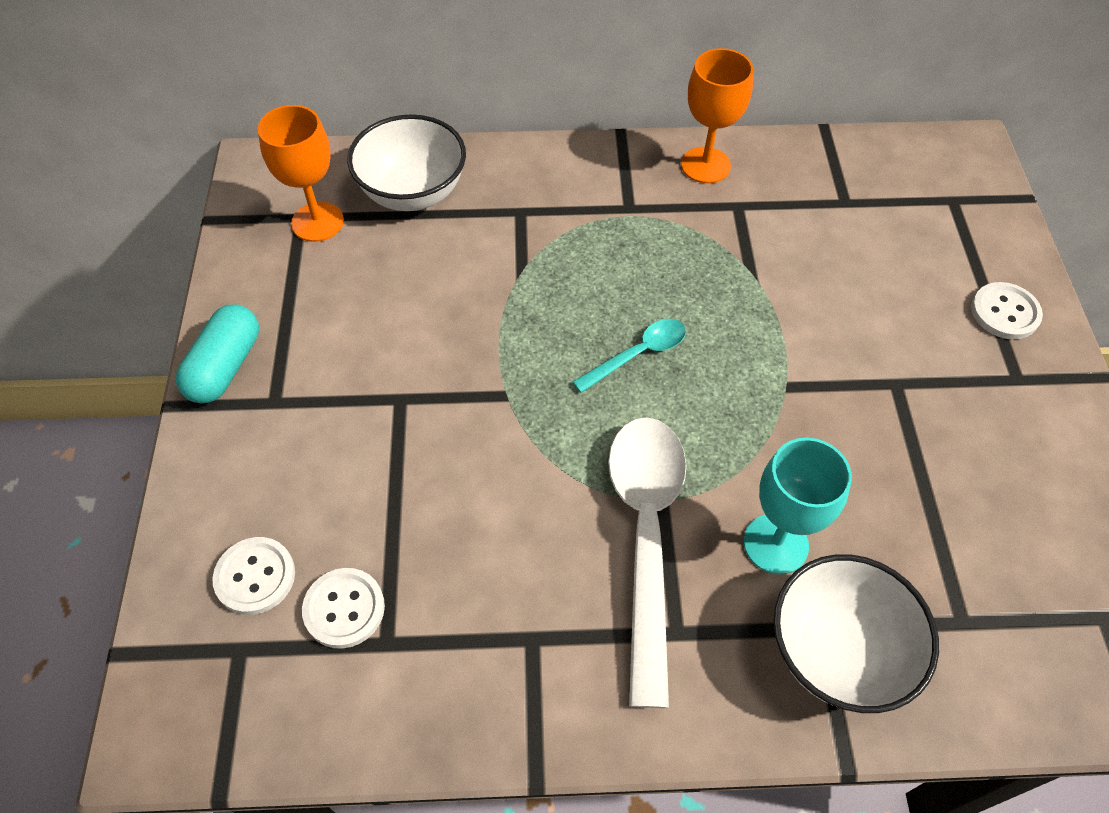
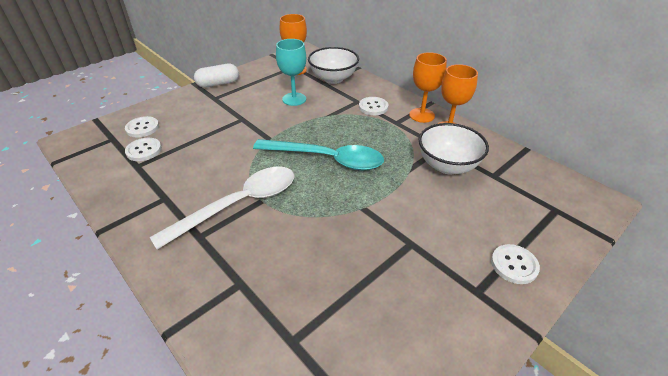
camera: 50 degrees right, 15 degrees down
(225, 366) = (218, 84): turquoise capsule -> white capsule
(558, 204) = (373, 107): none -> white button
(638, 354) = (327, 159): turquoise spoon -> turquoise spoon, size x2.01
(641, 166) = (421, 115): none -> orange goblet
(775, 544) = (272, 245): turquoise goblet -> turquoise goblet (294, 99)
(837, 652) = (231, 296): white bowl -> white bowl (447, 165)

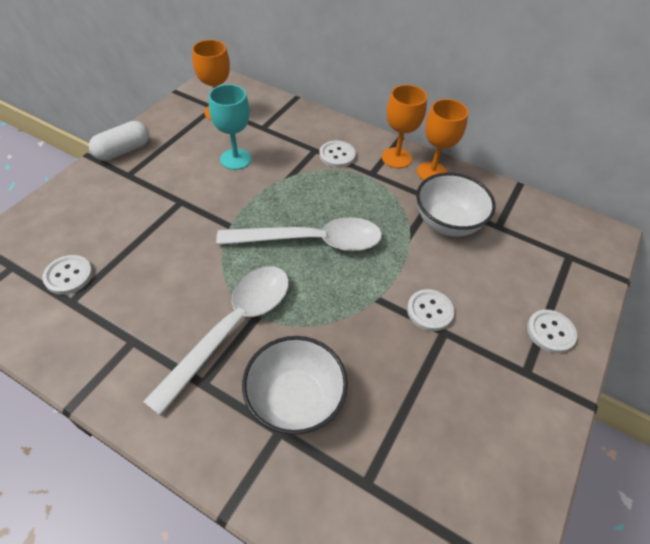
camera: 20 degrees left, 10 degrees up
(142, 128) = (48, 240): white button -> white button (429, 311)
(327, 159) = (312, 241): turquoise spoon -> white spoon
(333, 79) = (272, 119): white bowl -> white bowl (295, 400)

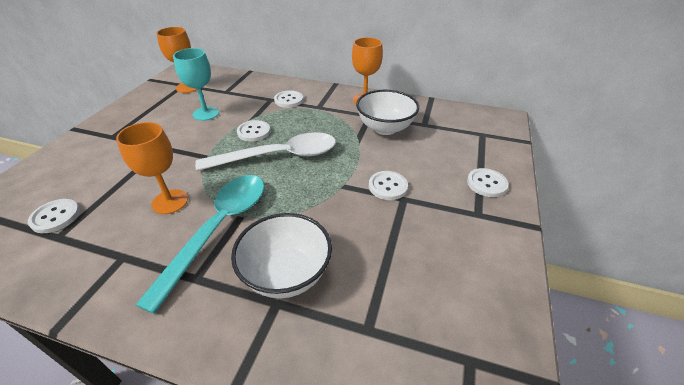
camera: 10 degrees left, 10 degrees down
(123, 151) = (106, 121): white capsule -> none
(233, 327) = (219, 229): white spoon -> turquoise spoon
(288, 198) = (254, 132): none -> white button
(396, 158) = (335, 95): orange goblet -> orange goblet (170, 202)

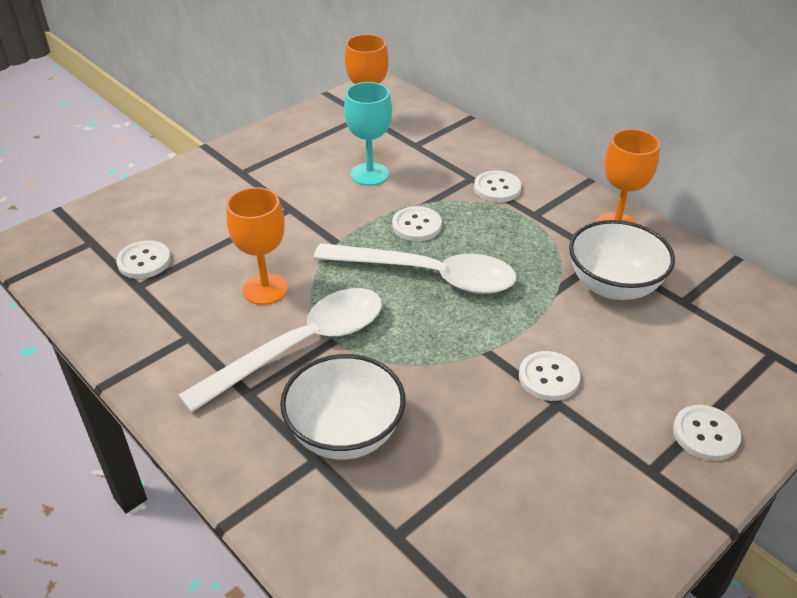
camera: 30 degrees right, 0 degrees up
(219, 229) = (302, 346): turquoise spoon -> white spoon

